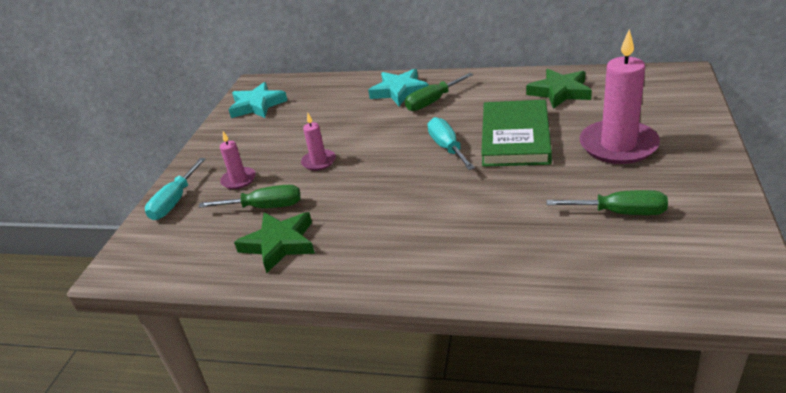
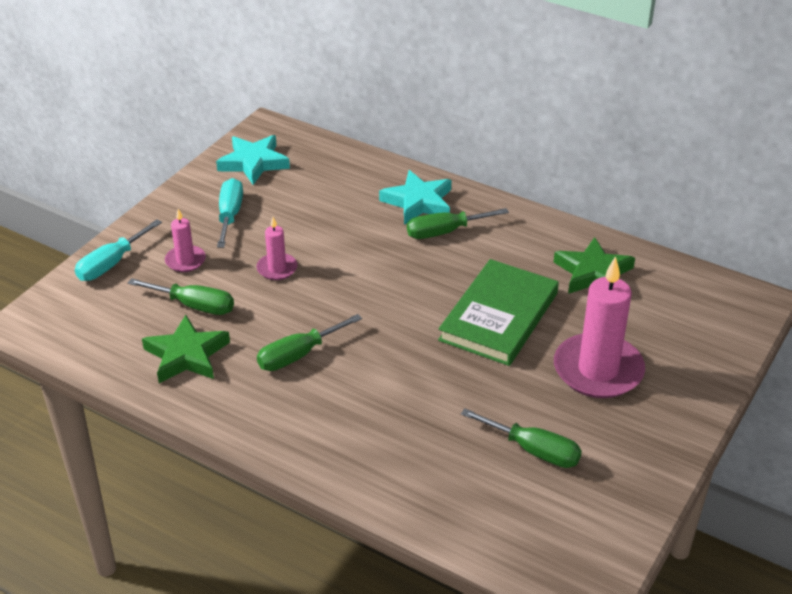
camera: 15 degrees right, 5 degrees up
(376, 212) = (298, 355): none -> green screwdriver
(447, 148) = (419, 302): turquoise screwdriver -> turquoise screwdriver (230, 215)

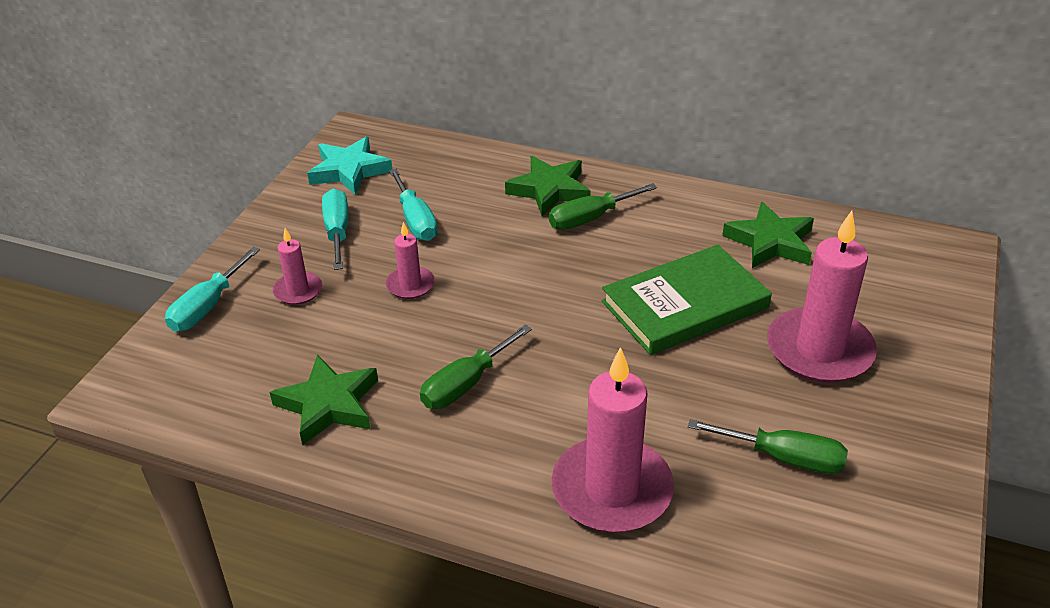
camera: 10 degrees left, 0 degrees up
(194, 306) = (323, 342): green screwdriver -> none
(297, 214) = (415, 220): none -> turquoise screwdriver
(387, 453) = (612, 489): none -> pink candle
(418, 202) = (549, 190): turquoise star -> green star
(499, 316) = (685, 305): green book -> green book turned 45 degrees clockwise

